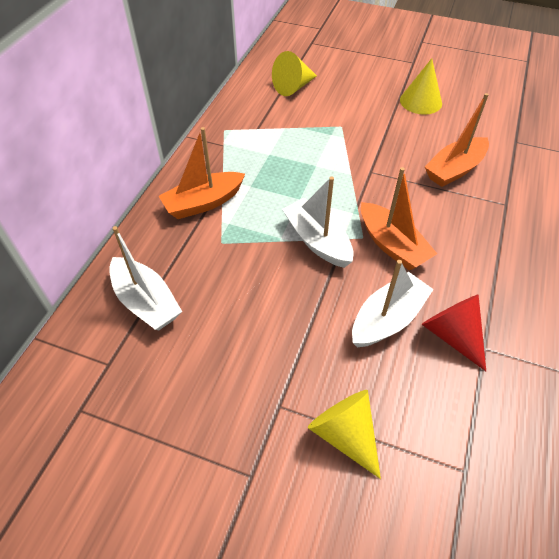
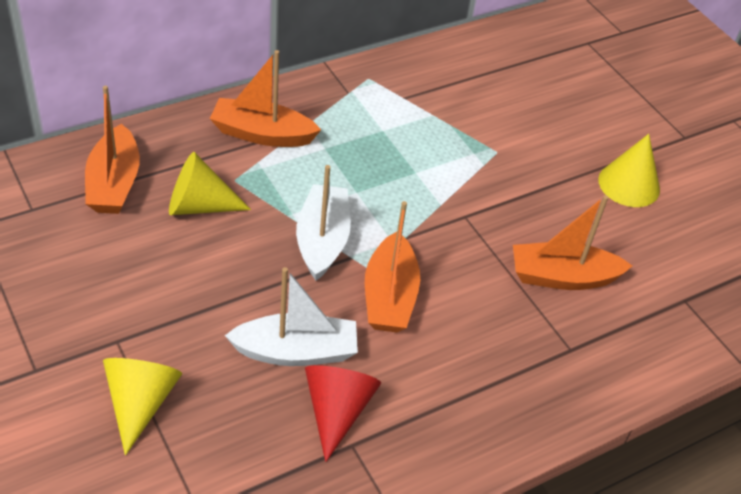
camera: 35 degrees right, 5 degrees down
(146, 302) = (114, 183): white boat -> orange boat
(293, 87) = (499, 79): yellow cone -> yellow cone (199, 205)

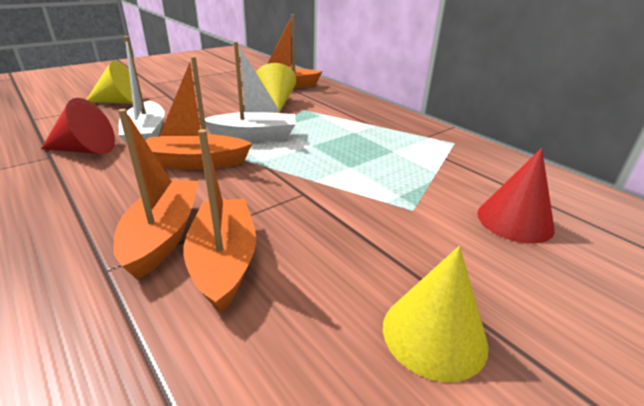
camera: 85 degrees right, 15 degrees down
(262, 134) = (353, 113): orange boat -> orange boat (163, 235)
(517, 100) = (515, 220): none -> red cone

